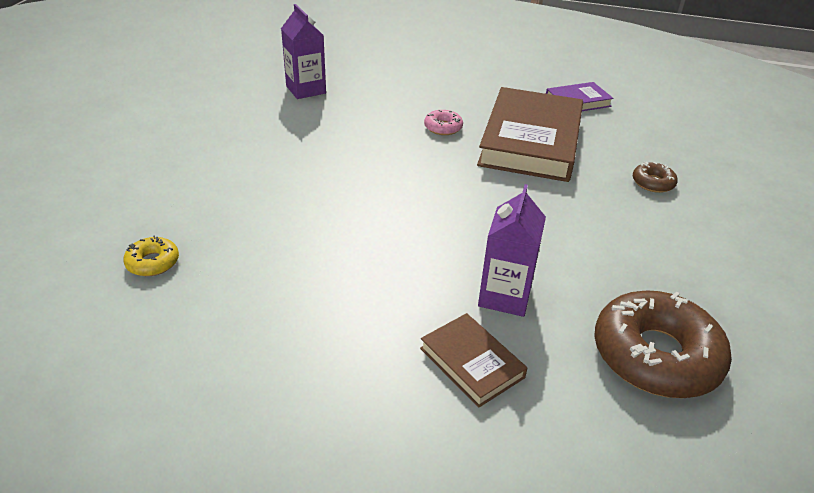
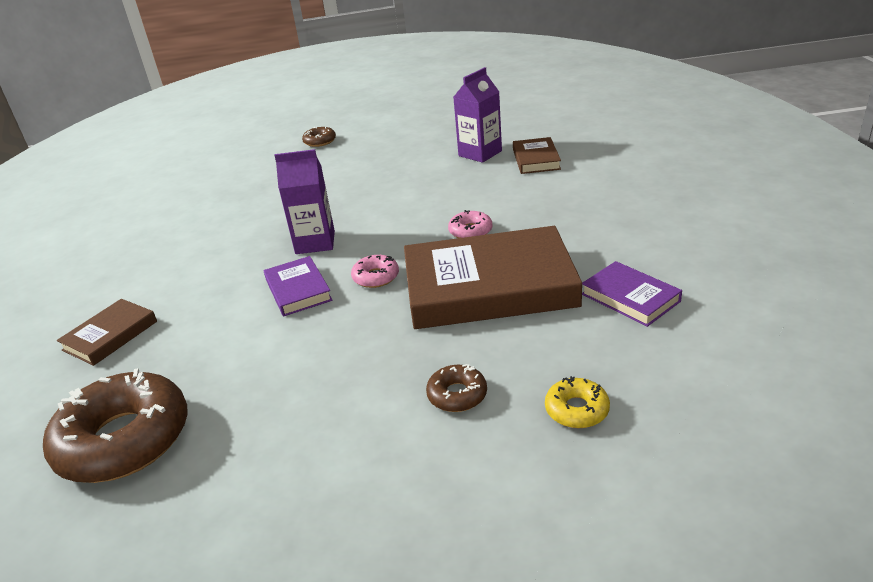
camera: 75 degrees right, 5 degrees down
(139, 158) = (320, 141): none -> brown donut
(153, 262) = (201, 189): yellow donut -> yellow donut (576, 410)
(350, 73) = (536, 159): none -> brown book
(470, 225) = (298, 290): none -> purple book
(480, 183) = (376, 277): none -> pink donut
(504, 296) = (196, 332): purple carton -> purple carton (315, 242)

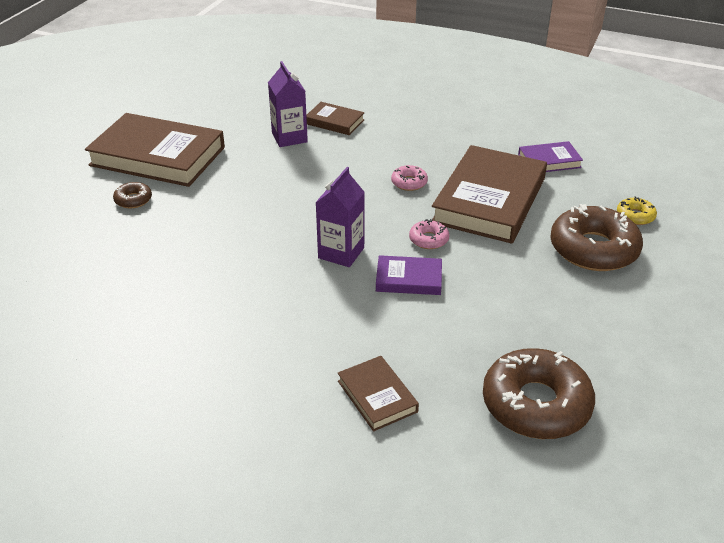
camera: 65 degrees left, 5 degrees up
(388, 124) = (158, 156): none -> brown book
(457, 395) = (593, 249): brown donut -> brown donut, size x2.20

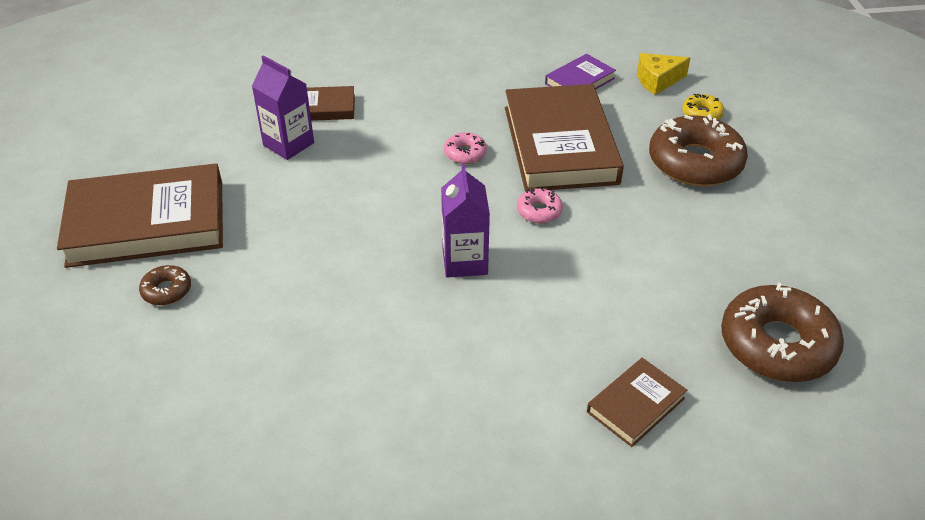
camera: 30 degrees left, 5 degrees up
(377, 396) = (635, 405): brown book -> brown book turned 75 degrees counterclockwise
(409, 279) = (557, 263): purple book -> none
(618, 180) = (657, 81): none -> yellow cheese

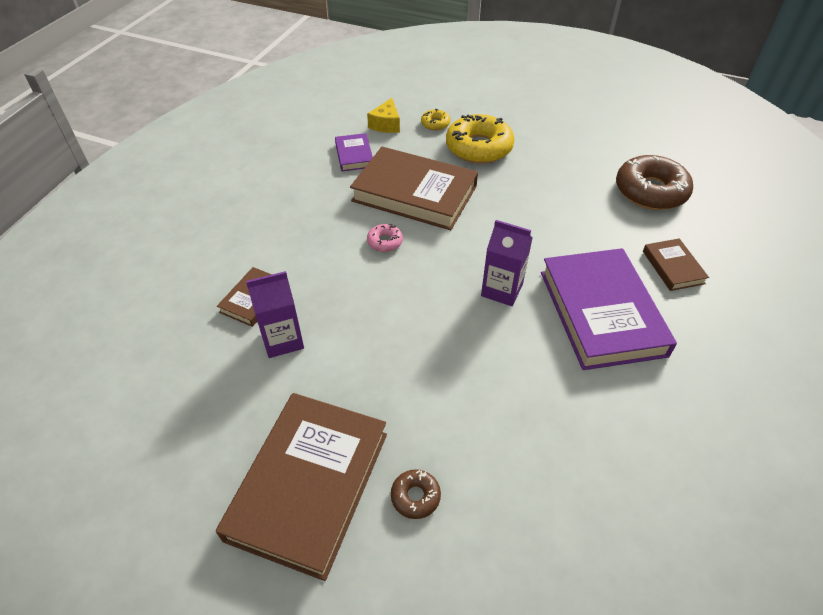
camera: 60 degrees left, 5 degrees up
(494, 355) = (601, 312): none -> purple book
(539, 211) = (475, 232): pink donut -> none
(695, 162) = (479, 147): brown donut -> yellow donut

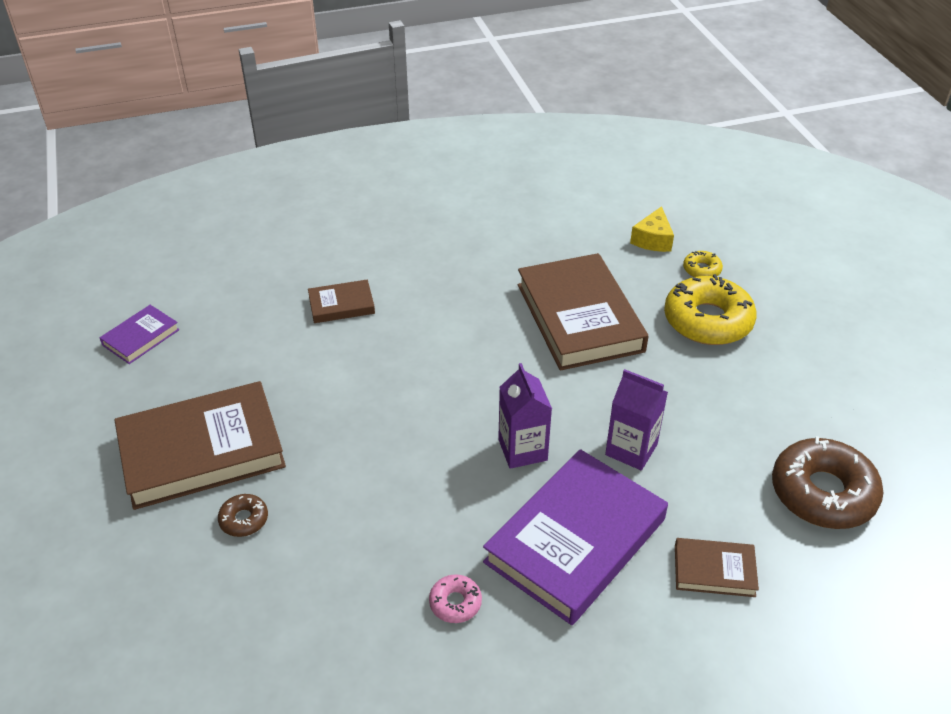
camera: 50 degrees right, 5 degrees down
(283, 340) = (318, 348): purple carton -> purple carton (631, 449)
(354, 155) = (580, 248): purple book -> purple book (141, 337)
(385, 242) = (492, 337): pink donut -> pink donut (455, 603)
(386, 124) = (653, 240): yellow cheese -> yellow cheese turned 45 degrees counterclockwise
(673, 267) = (714, 570): brown book -> brown book turned 60 degrees clockwise

